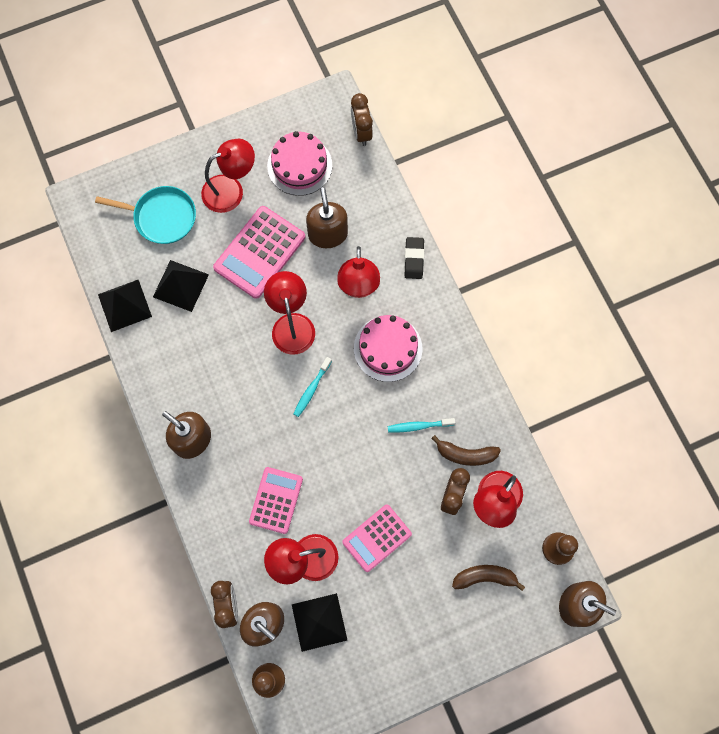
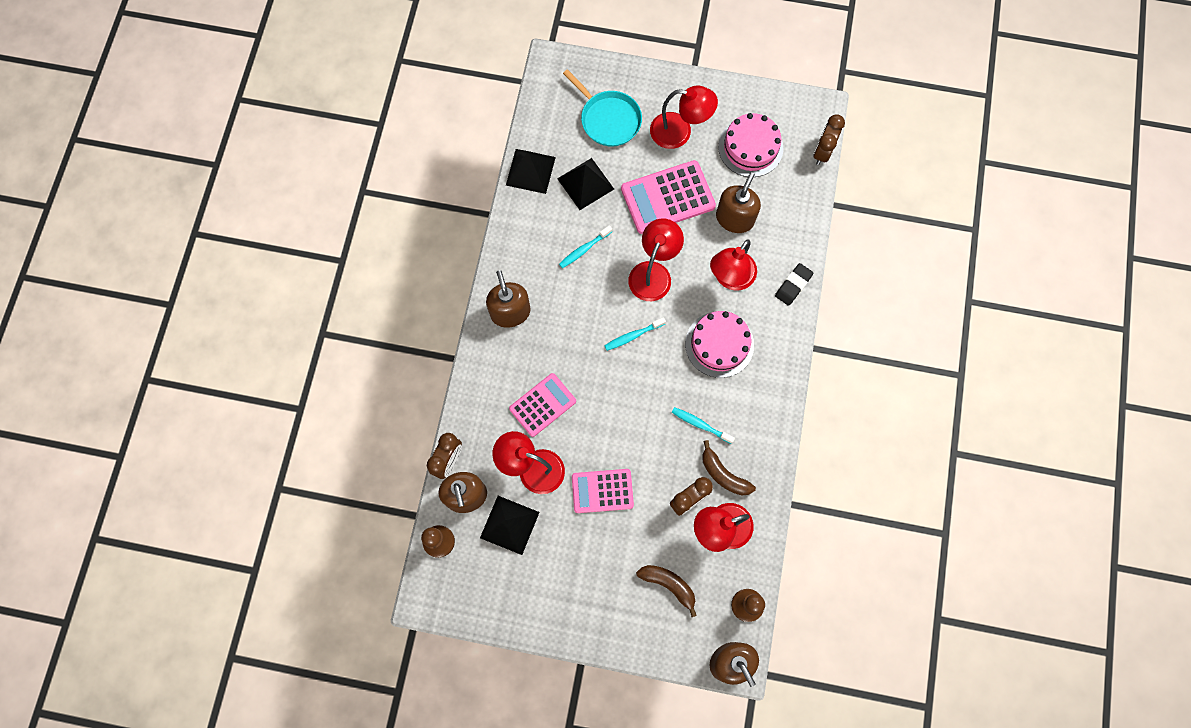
camera: 35 degrees right, 0 degrees up
(219, 343) = (584, 249): none -> turquoise toothbrush

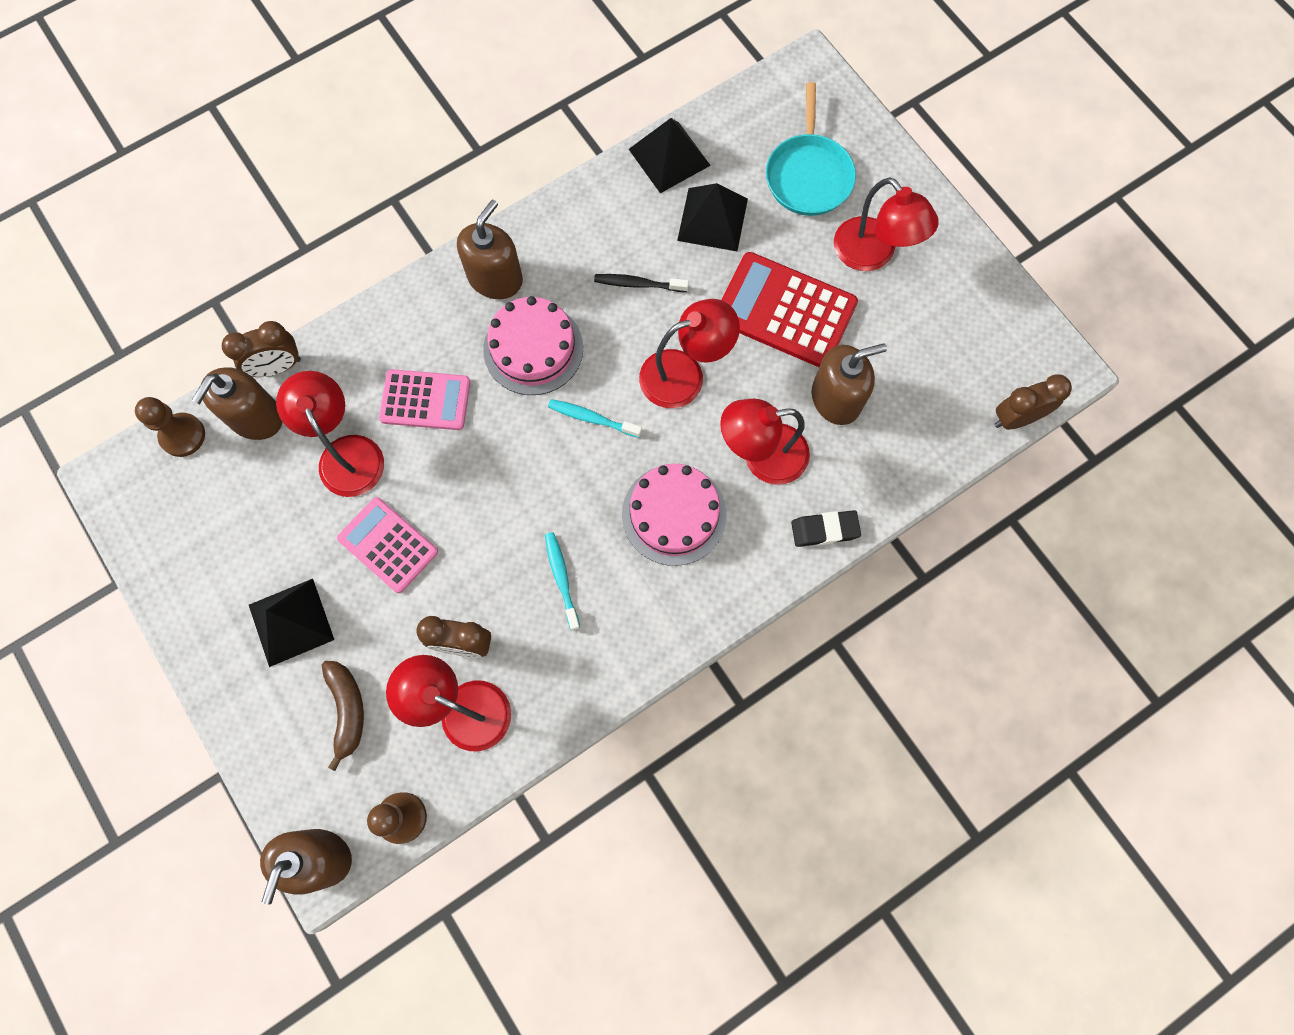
camera: 45 degrees right, 0 degrees up
(509, 524) = (263, 487): black pyramid -> black pyramid (291, 622)
(584, 249) = (638, 284): turquoise toothbrush -> black toothbrush
(668, 197) = (785, 311): pink calculator -> red calculator
(723, 474) = (528, 654): brown banana -> none
(750, 147) = (936, 340): pink cake -> pink cake (533, 348)

